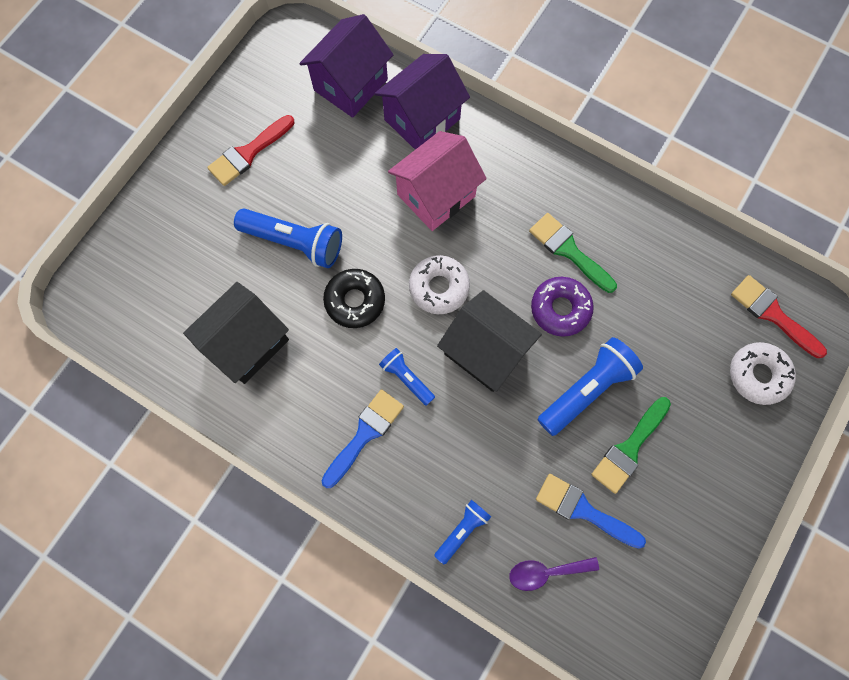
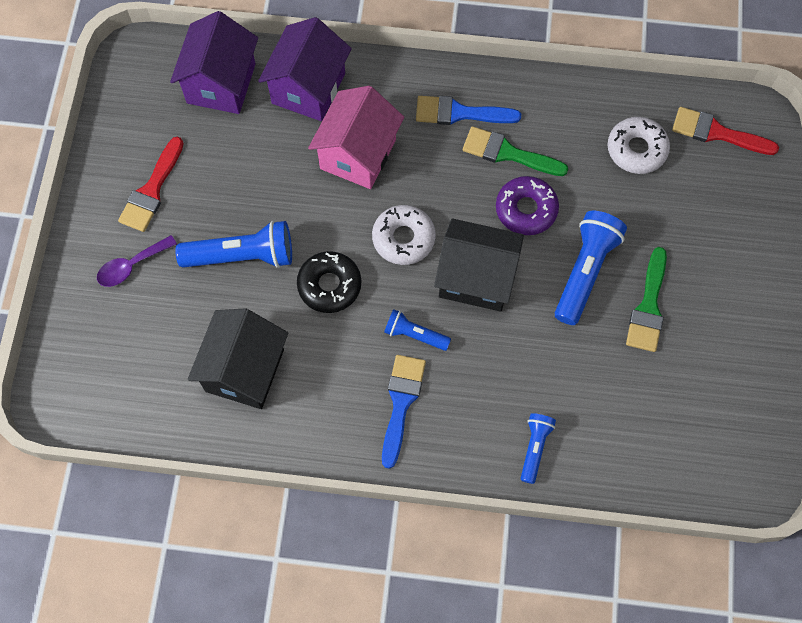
camera: 25 degrees left, 5 degrees down
(546, 572) = (627, 449): purple spoon -> purple spoon (131, 266)
(583, 510) = (634, 379): blue brush -> blue brush (460, 113)
(758, 375) = (729, 192): white donut -> white donut (636, 149)

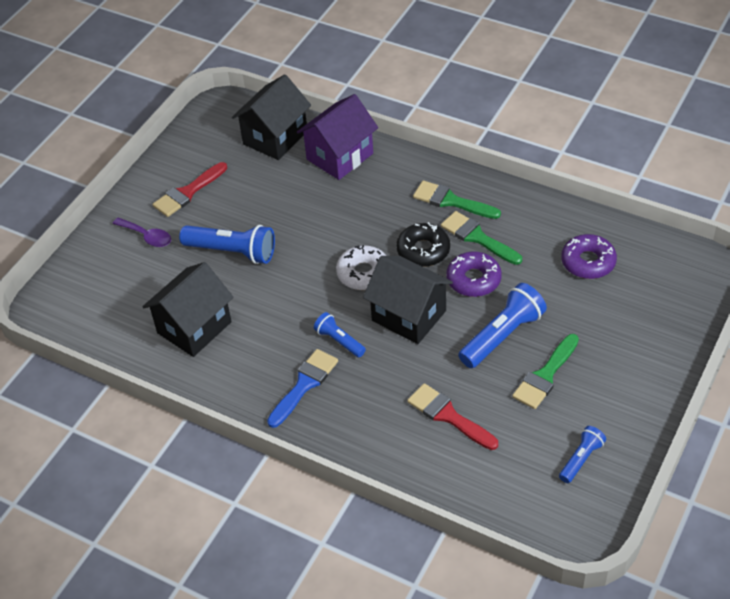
camera: 25 degrees right, 20 degrees down
(131, 266) = (147, 236): purple spoon -> purple spoon turned 135 degrees counterclockwise
(221, 83) = (275, 138): purple house -> black house
(329, 285) = (289, 289): black donut -> black donut (423, 250)
(358, 154) = (356, 208): pink house -> none
(460, 113) = (451, 201): blue brush -> green brush
(535, 448) = (398, 449): blue flashlight -> blue flashlight (581, 459)
(636, 149) = (588, 262): white donut -> purple donut
(717, 133) = (664, 268): red brush -> red brush (448, 416)

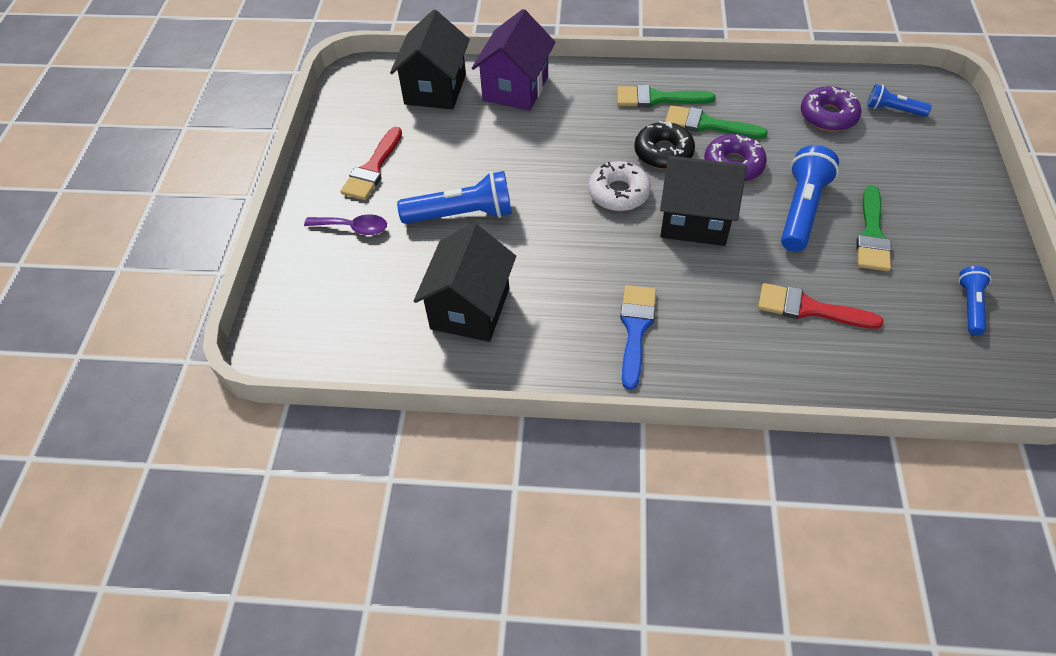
camera: 25 degrees left, 5 degrees up
(339, 341) = (641, 269): blue flashlight -> blue flashlight (893, 110)

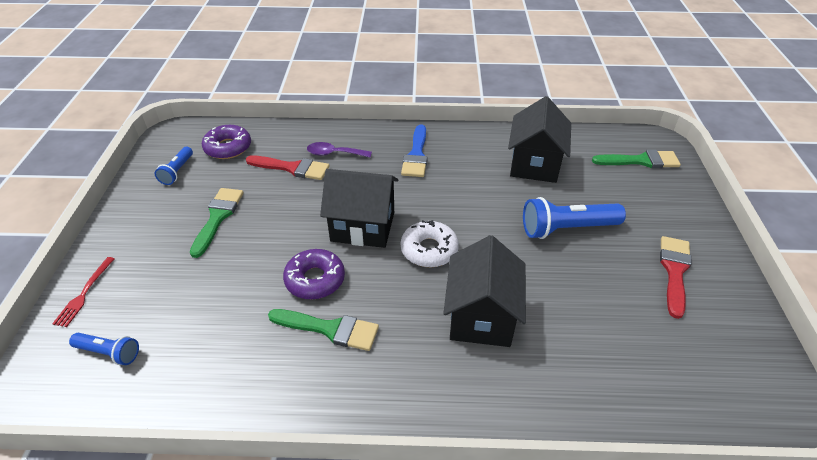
camera: 175 degrees right, 10 degrees down
(353, 228) = (656, 216): purple spoon -> purple spoon (334, 153)
(435, 89) = (664, 381): black house -> black house (481, 317)
(515, 88) = (562, 383): purple house -> none
(657, 98) = (383, 368): green brush -> green brush (641, 161)
(663, 152) = (383, 293): black donut -> none
(802, 210) = (266, 237): blue flashlight -> none
(828, 116) = (189, 343): purple donut -> purple donut (228, 147)
(958, 155) = (84, 293): none -> red fork

